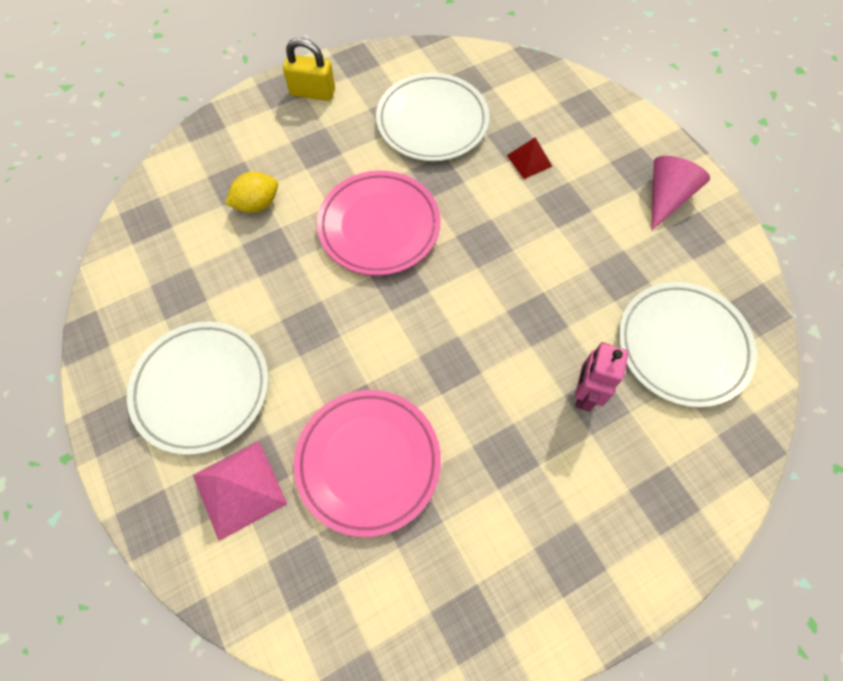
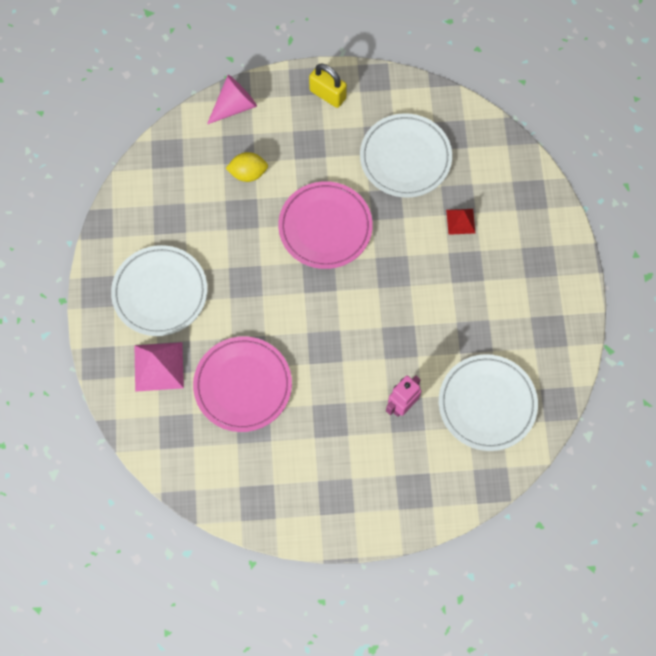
camera: 25 degrees right, 5 degrees up
(666, 197) = (545, 293): pink cone -> pink cone (234, 106)

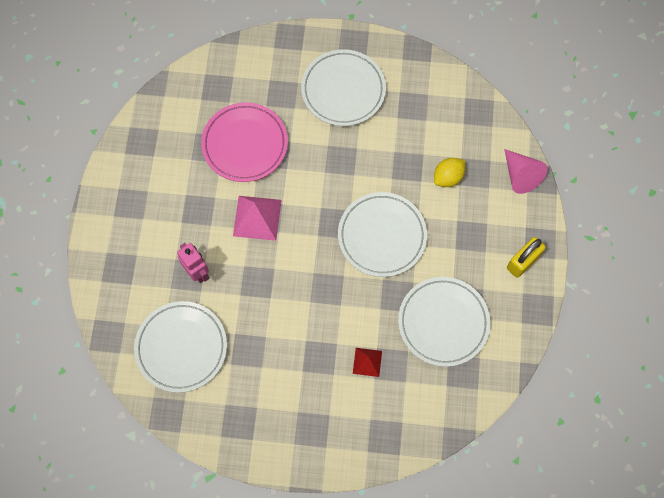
camera: 100 degrees right, 0 degrees up
(158, 366) = (276, 81): pink pyramid -> pink pyramid (257, 217)
(248, 173) = (448, 177): yellow lemon -> yellow lemon turned 45 degrees clockwise
(325, 227) = (382, 236): pink plate -> white plate

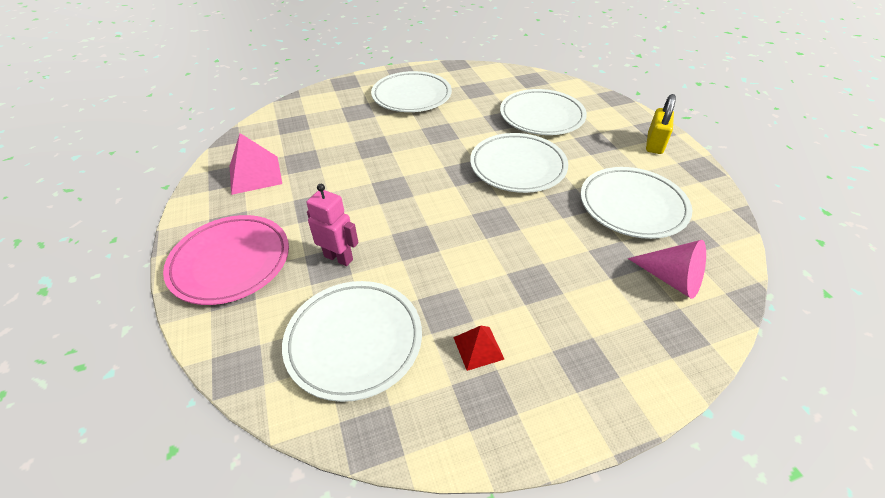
camera: 25 degrees left, 25 degrees down
(245, 144) = (340, 148): pink plate -> pink plate (231, 262)
(257, 217) = (383, 192): pink pyramid -> pink pyramid (255, 174)
(367, 362) = (589, 266): red pyramid -> red pyramid (478, 348)
(448, 177) = (541, 116): yellow lemon -> white plate
(520, 175) = (597, 100): pink cone -> pink cone (671, 279)

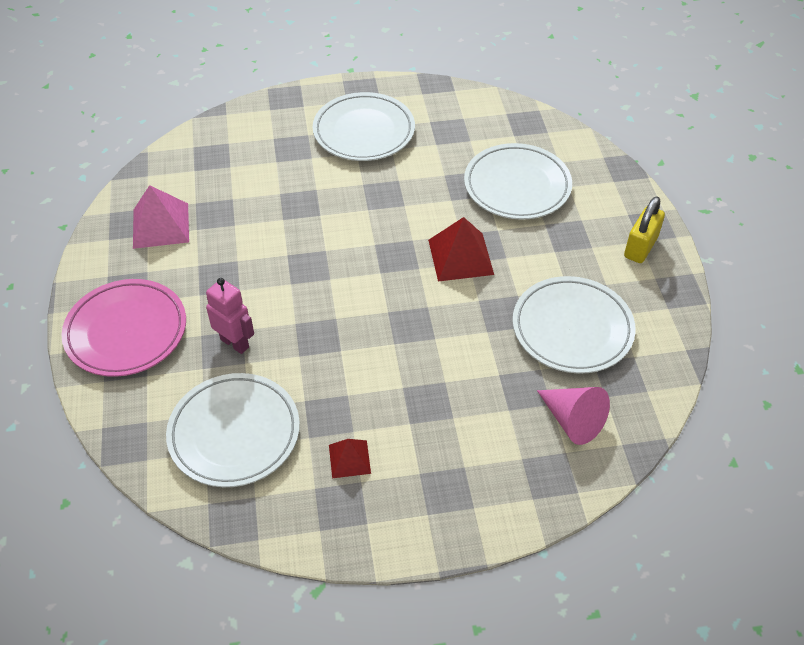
camera: 10 degrees right, 5 degrees up
(517, 167) = (460, 257): white plate -> red pyramid

